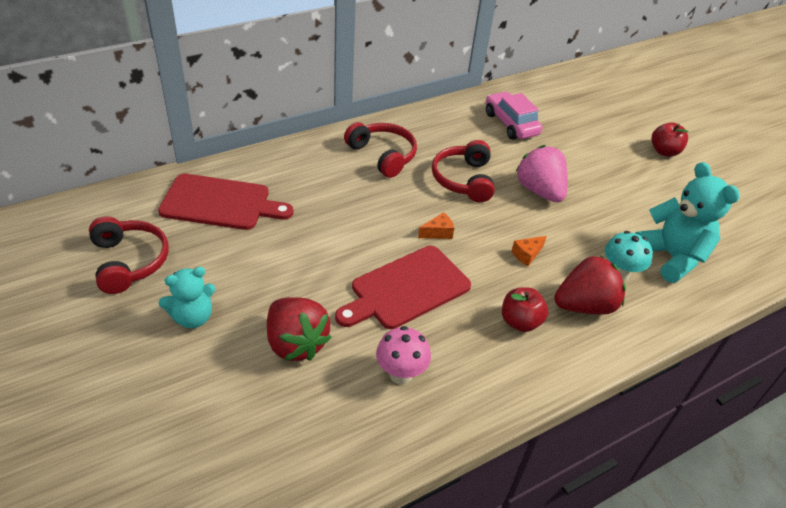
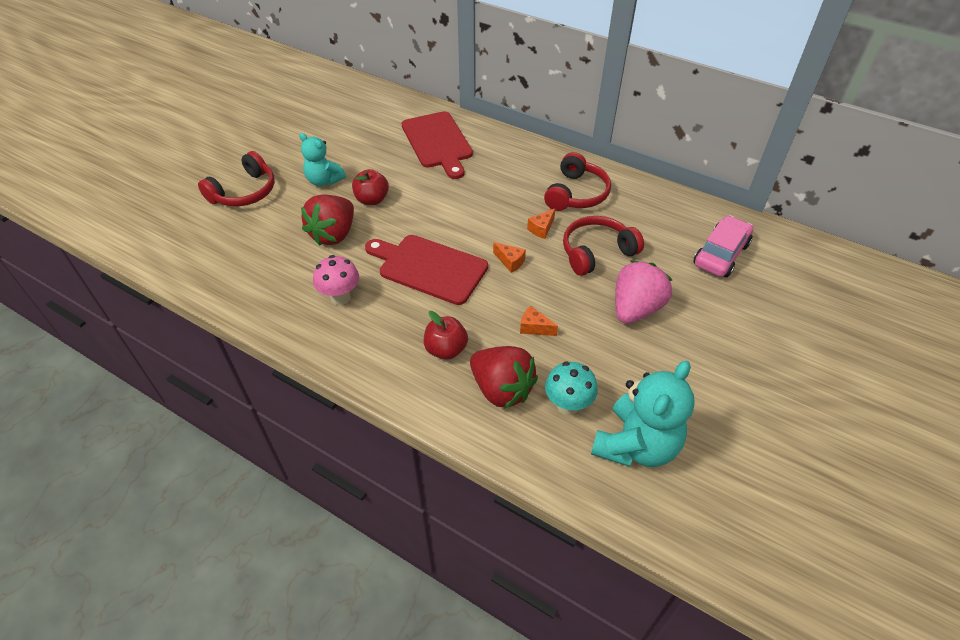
camera: 65 degrees right, 5 degrees up
(129, 261) = (351, 134): red headphones -> red headphones (244, 192)
(411, 195) = (541, 229): none -> orange cheese
(664, 151) = (828, 395): red apple -> red apple (372, 200)

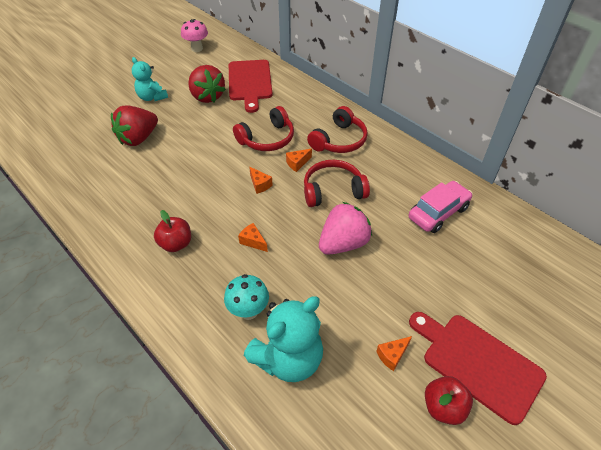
camera: 15 degrees right, 0 degrees up
(244, 192) = (92, 96): red headphones -> red headphones (267, 139)
(340, 297) = (119, 187): pink mushroom -> pink mushroom (197, 49)
(372, 200) = (179, 117): red apple -> red apple (443, 407)
(429, 268) = (195, 177): red cutting board -> red cutting board (478, 363)
(501, 389) = (203, 285): red strawberry -> red strawberry (207, 96)
(741, 415) = (392, 355): none -> orange cheese

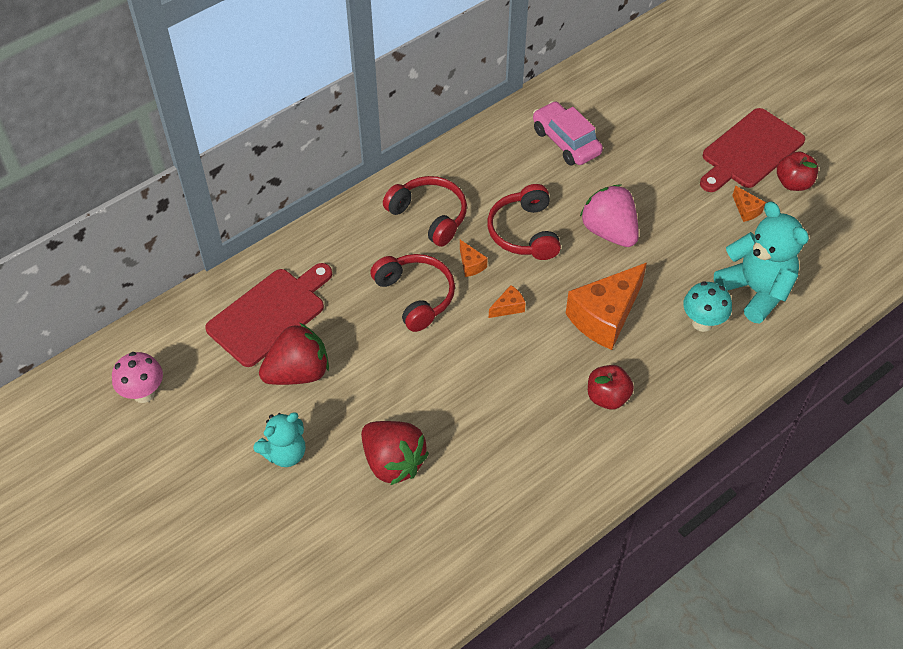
camera: 85 degrees left, 5 degrees up
(250, 82) = (270, 314): red cutting board -> red cutting board turned 45 degrees counterclockwise
(253, 241) = (605, 317): orange cheese -> orange cheese, size x2.35

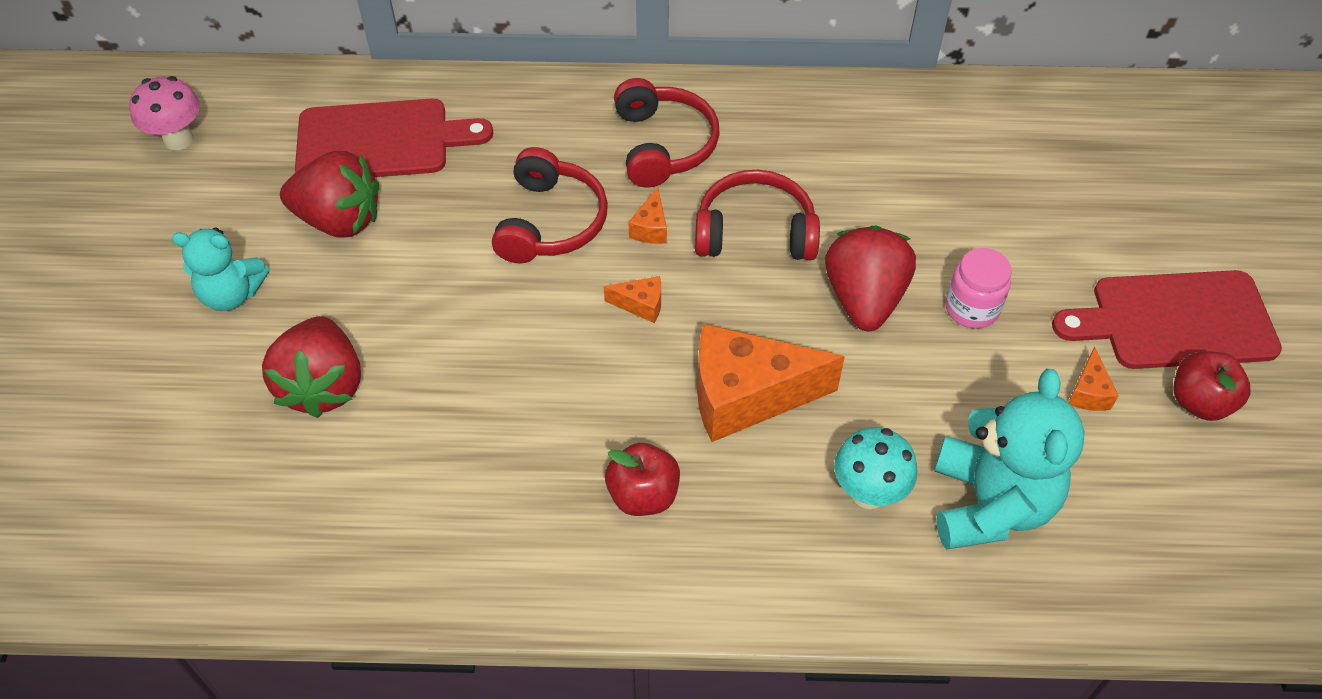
camera: 40 degrees right, 0 degrees up
(524, 232) = (755, 232): red headphones -> red headphones turned 60 degrees clockwise
(566, 142) = (922, 160): pink car -> none
(609, 231) = (864, 299): pink strawberry -> red strawberry
(661, 203) = (971, 308): none -> pink jar

